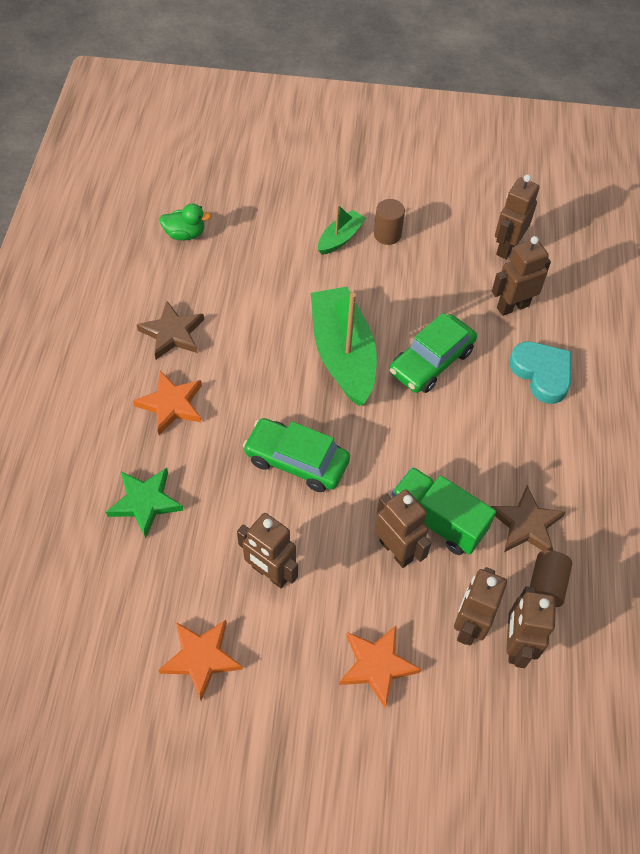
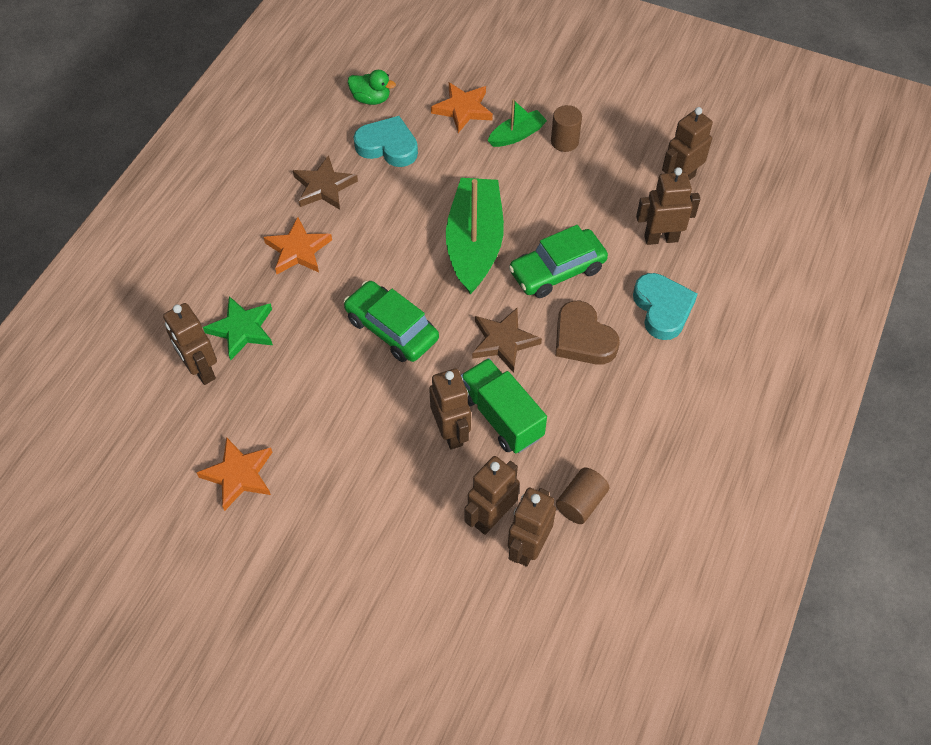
camera: 20 degrees right, 0 degrees up
(220, 277) = (388, 146): none -> turquoise heart
(270, 573) = (328, 420): brown robot -> brown robot (201, 370)
(377, 665) = (391, 527): orange star -> orange star (463, 109)
(482, 422) = (583, 338): none -> brown heart
(526, 524) = (585, 443): brown star -> brown star (503, 341)

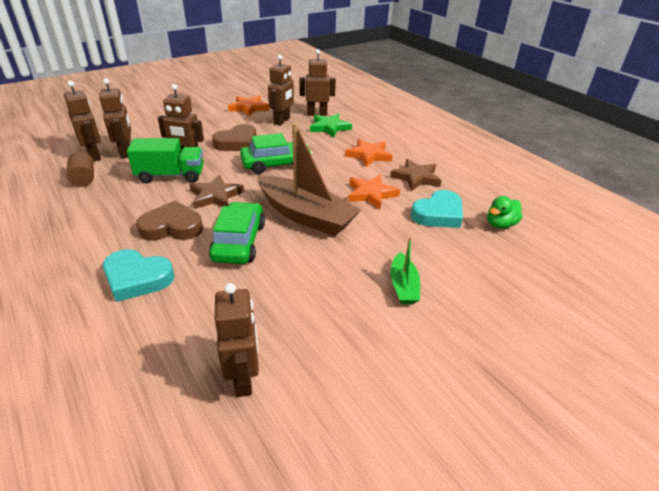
camera: 120 degrees right, 20 degrees down
(367, 408) = (237, 142): none -> brown heart
(463, 109) = (459, 267): orange star -> orange star (371, 194)
(474, 243) = (306, 216): green boat -> brown boat
(564, 141) = (371, 314): brown cylinder -> none
(661, 238) = (197, 318): brown robot -> brown robot (282, 121)

